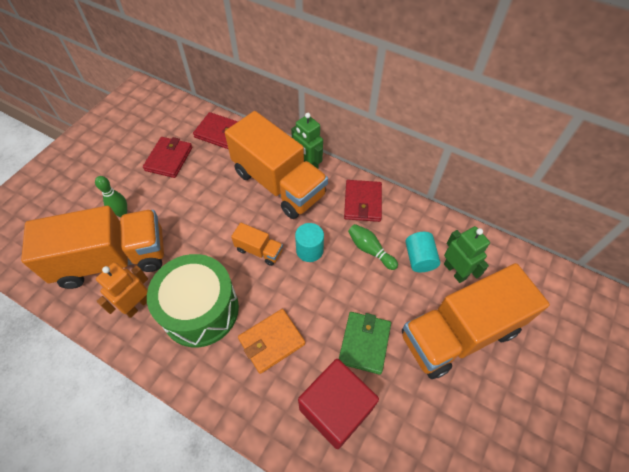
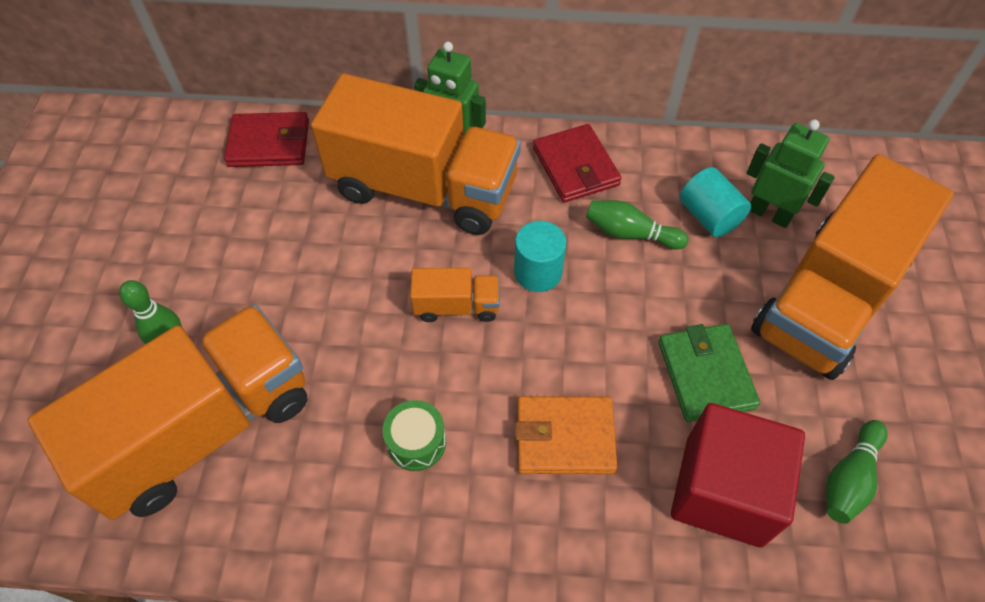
camera: 25 degrees left, 0 degrees up
(137, 305) = (300, 484): orange robot -> none
(169, 159) = (203, 220): red wallet -> none
(200, 310) = (416, 442): green drum -> green drum, size x0.42
(272, 341) = (565, 437): orange wallet -> orange wallet turned 60 degrees clockwise
(409, 437) = (849, 478): none -> green bowling pin

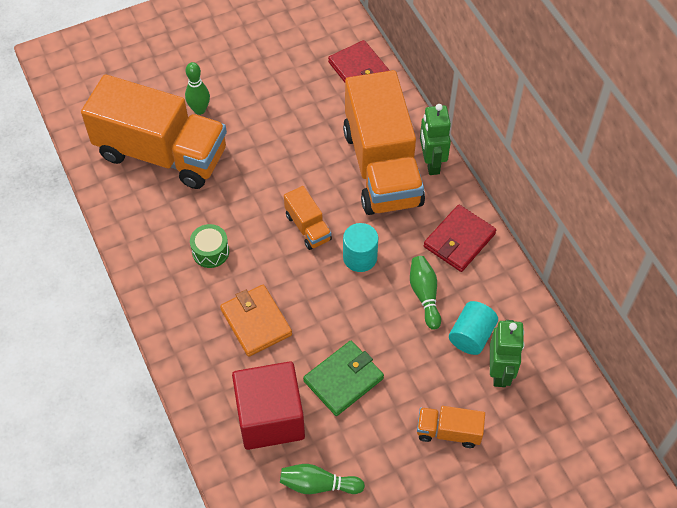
camera: 60 degrees right, 0 degrees up
(827, 299) = (448, 432): orange truck -> orange truck, size x0.43

